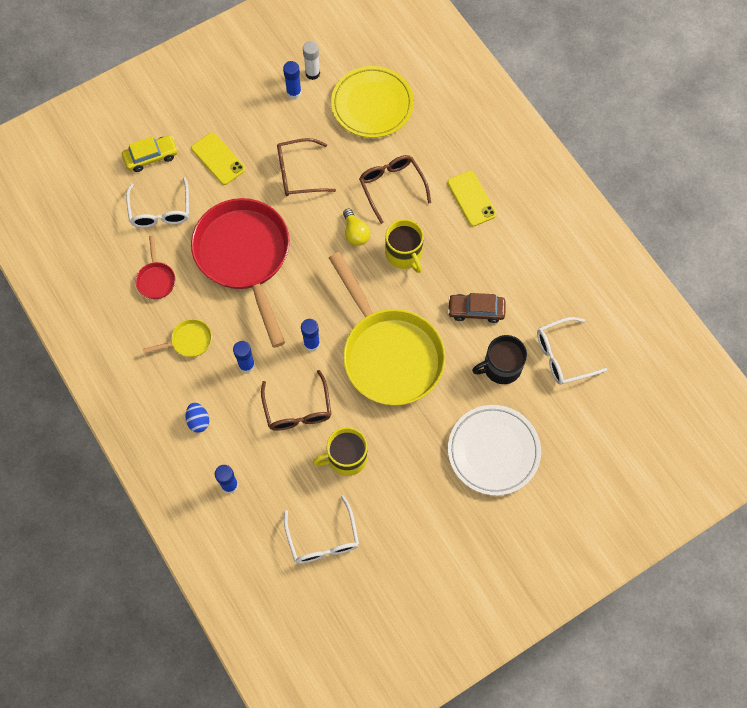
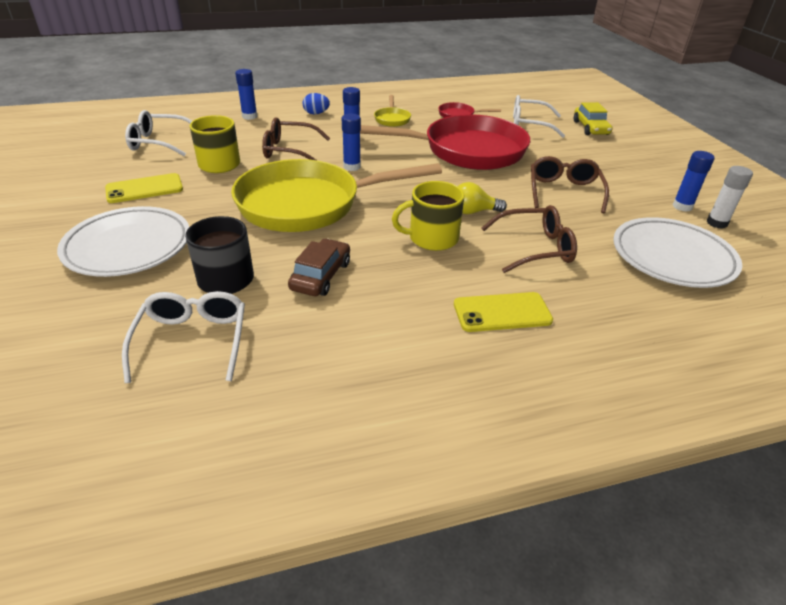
camera: 105 degrees right, 30 degrees down
(218, 159) = (586, 155): yellow phone -> yellow phone (144, 189)
(372, 105) = (672, 257): yellow plate -> white plate

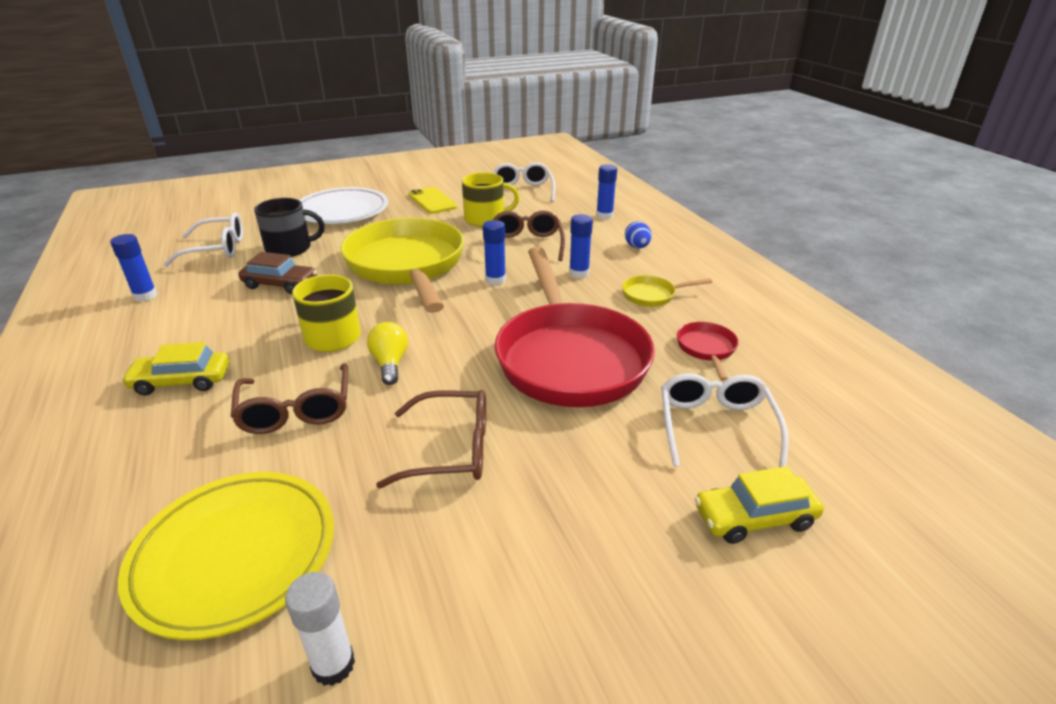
camera: 85 degrees right, 5 degrees down
(502, 312) = (182, 381): yellow phone -> yellow car
(672, 257) = (235, 555): white plate -> yellow plate
(682, 206) = (403, 616): blue glue stick -> blue glue stick (145, 296)

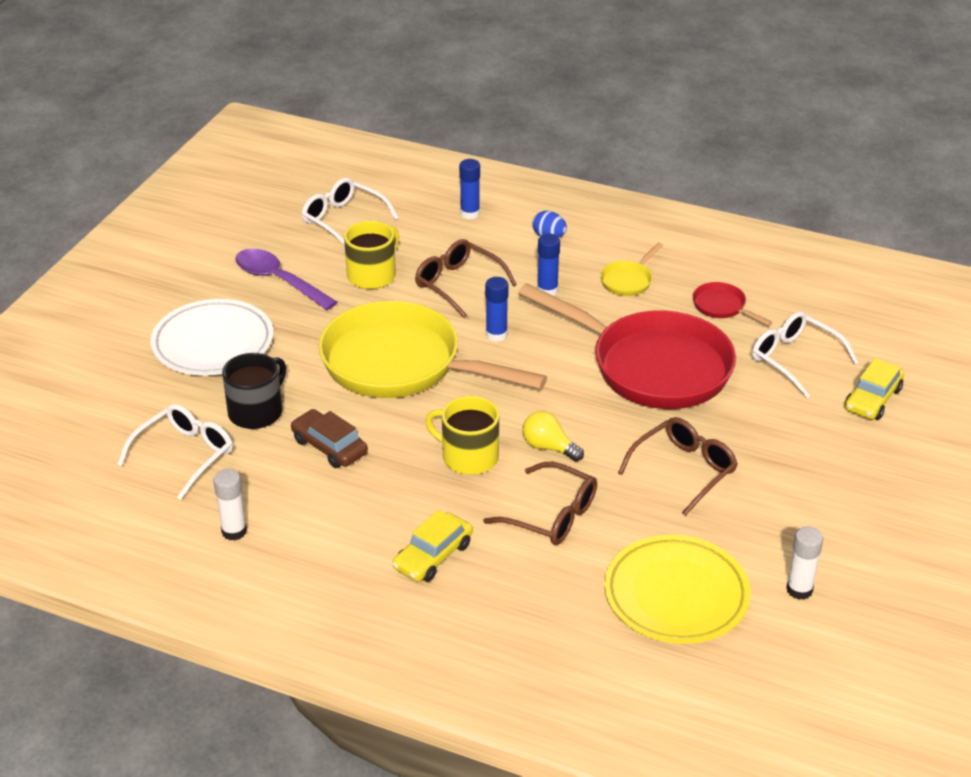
camera: 45 degrees left, 5 degrees up
(145, 296) = (234, 531): blue glue stick -> white glue stick
(280, 284) = (329, 447): brown car -> brown car turned 105 degrees counterclockwise
(432, 201) = (278, 280): yellow phone -> purple spoon

